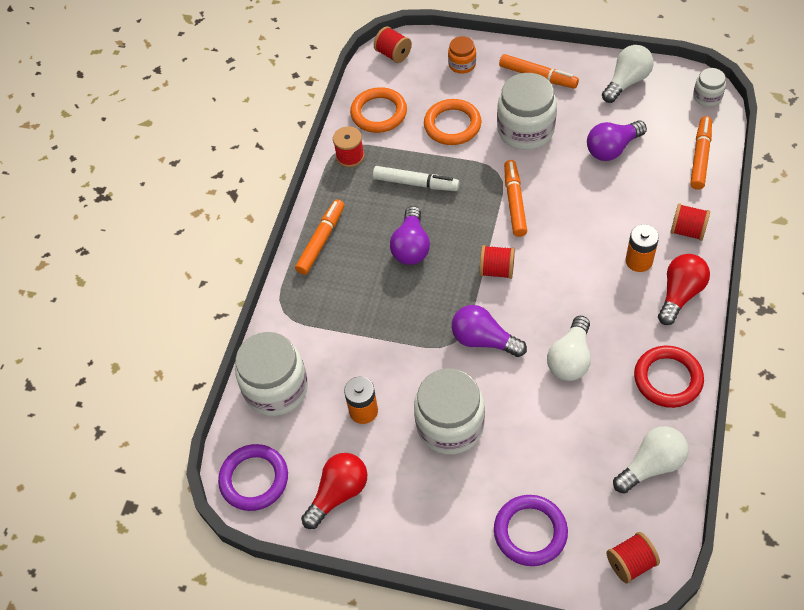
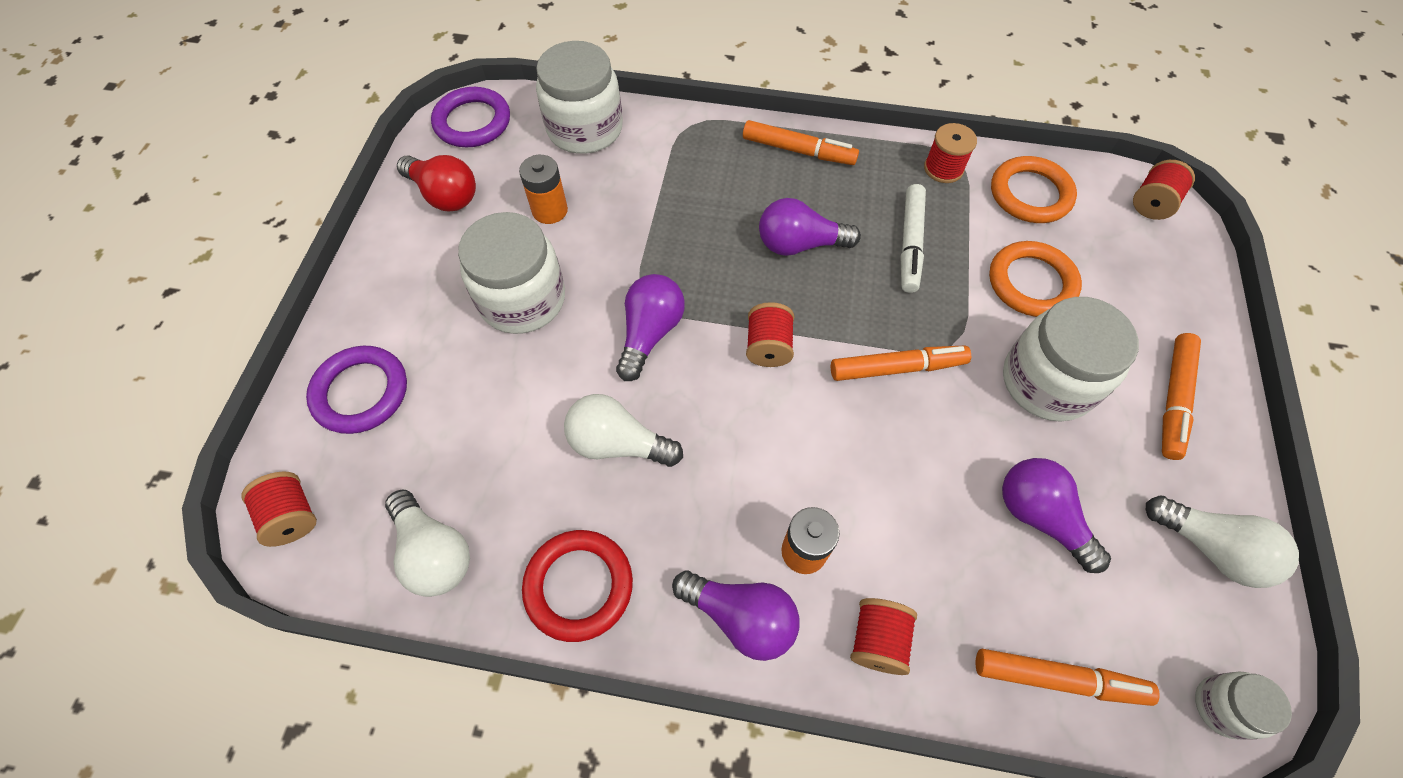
camera: 80 degrees right, 5 degrees up
(462, 64) = (1162, 291): orange jar -> none
(680, 294) = (741, 617): red light bulb -> purple light bulb

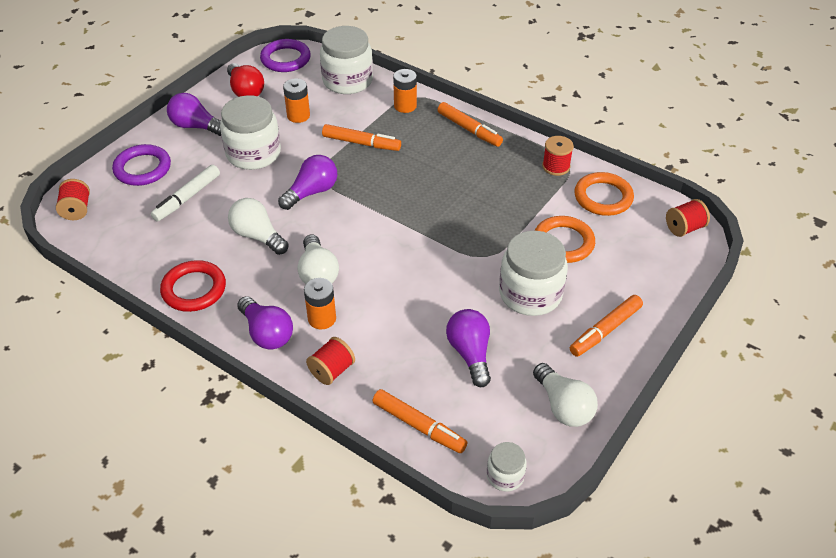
camera: 25 degrees right, 15 degrees down
(434, 552) = (133, 249): white light bulb -> white light bulb (318, 273)
(690, 142) = (405, 106): none -> orange battery
(768, 346) = (374, 220): red spool -> none
(799, 244) = (432, 177): purple light bulb -> purple light bulb (196, 126)
(897, 368) = (442, 256): orange marker -> orange marker (361, 143)
(910, 243) = (501, 198): white marker -> white marker (187, 198)

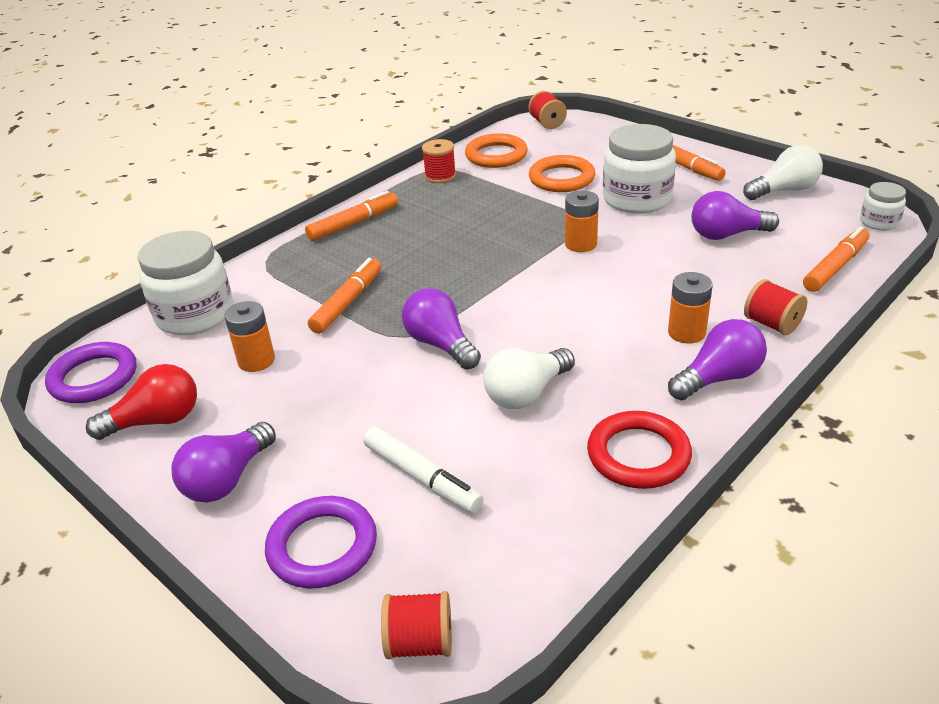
camera: 80 degrees left, 10 degrees down
(253, 153) = (332, 405): white jar -> none
(318, 273) = (605, 337): white light bulb -> none
(405, 106) = (282, 267): orange battery -> orange battery (581, 244)

